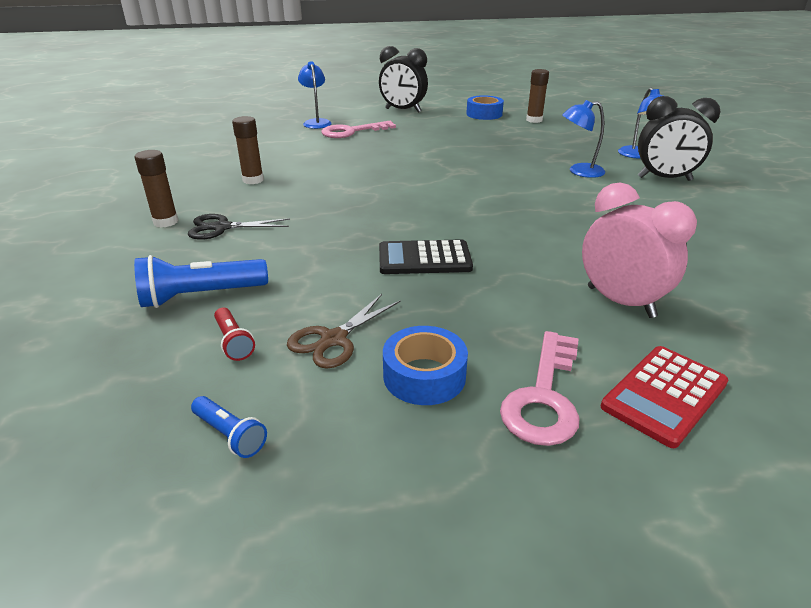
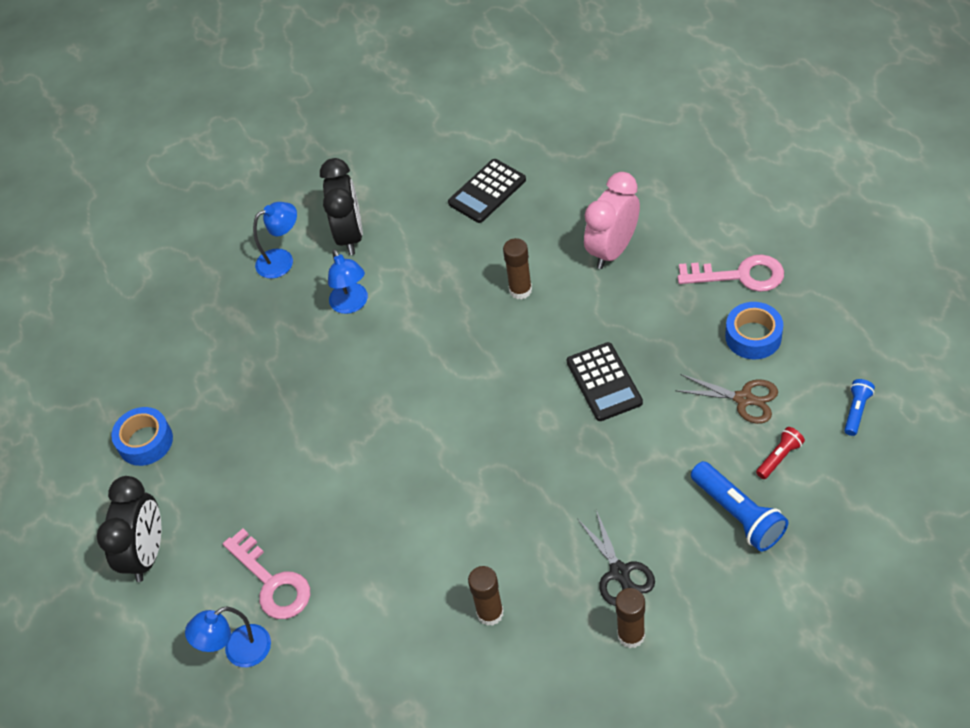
camera: 100 degrees left, 20 degrees up
(534, 120) = (163, 377): brown glue stick -> brown glue stick (520, 290)
(664, 395) = (708, 223): red calculator -> none
(729, 244) = (487, 191): none -> black calculator

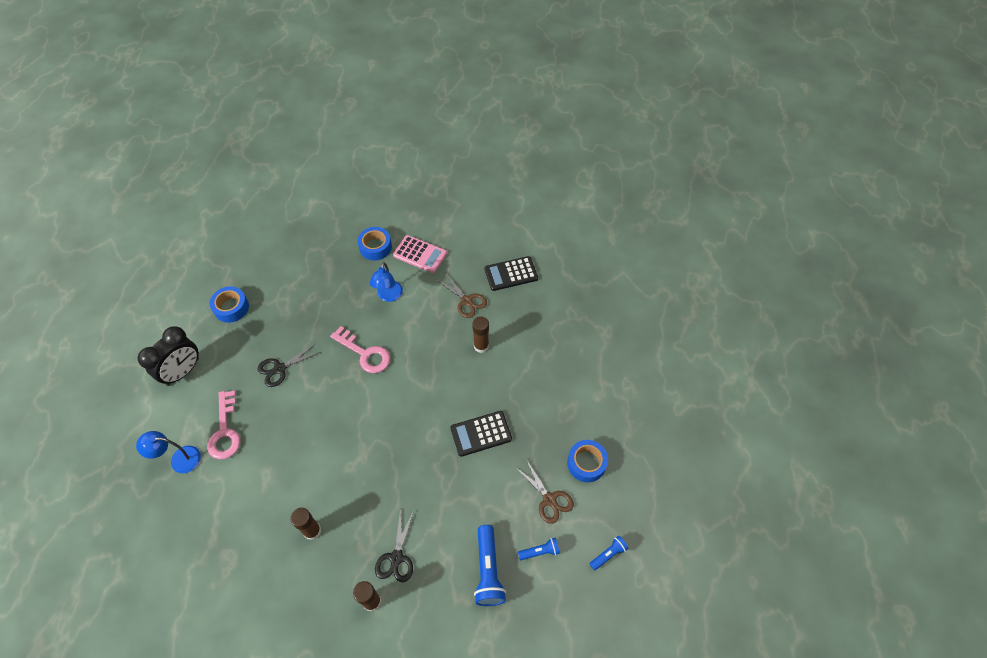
camera: 25 degrees right, 5 degrees up
(280, 469) = (279, 368): none -> black scissors
(282, 260) = (375, 247): blue lamp -> blue tape
(350, 235) = (420, 254): black clock -> pink calculator
(458, 252) = (466, 301): none -> brown scissors
(604, 382) = (481, 433): black calculator -> black calculator turned 60 degrees clockwise
(612, 250) = (550, 354): pink clock -> none
(740, 275) = (610, 419): pink key -> pink key (365, 353)
(779, 457) = (540, 551): red flashlight -> blue flashlight

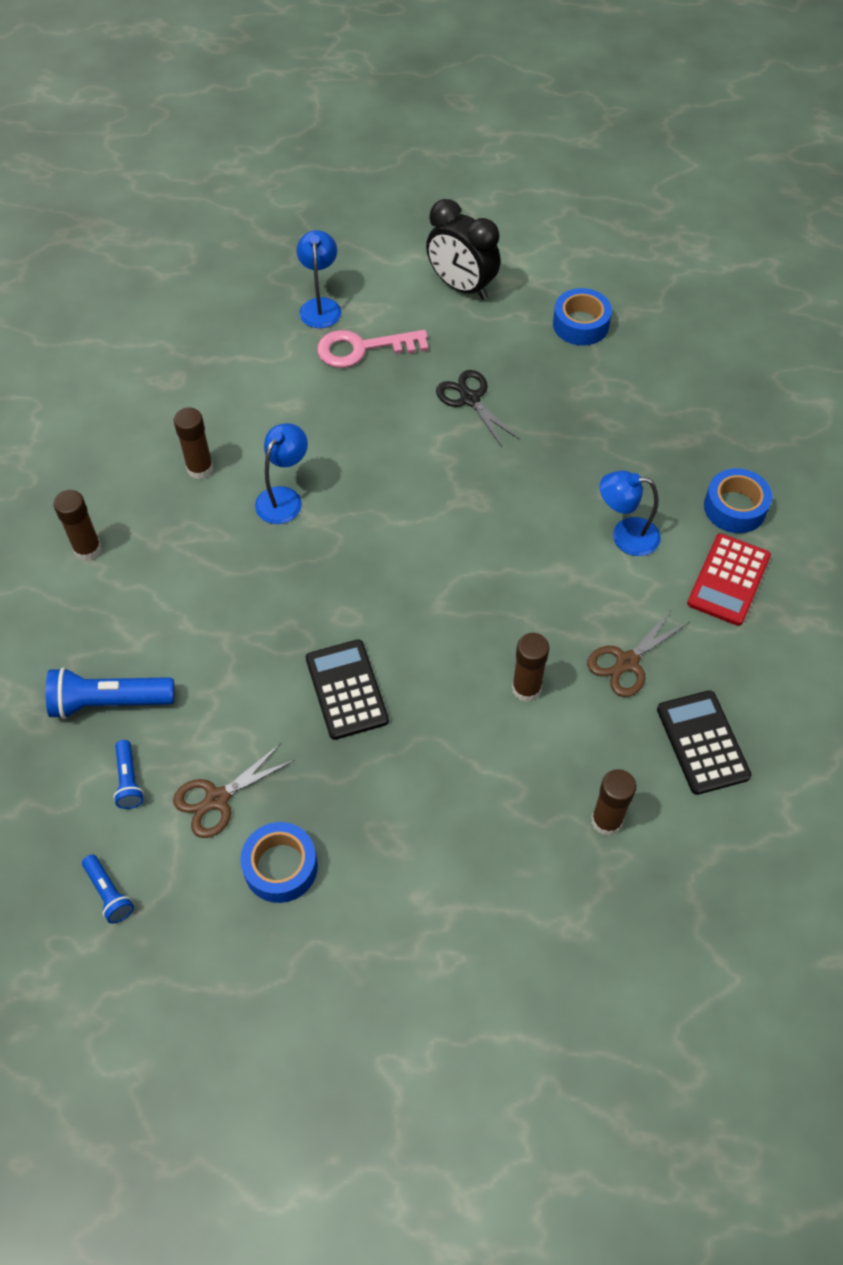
camera: 90 degrees right, 0 degrees up
(343, 475) = (284, 498): none -> blue lamp
(365, 353) = (502, 509): pink key -> none
(396, 558) = (146, 576): black scissors -> none
(420, 254) = (728, 580): pink calculator -> red calculator
(553, 315) = (606, 821): none -> brown glue stick

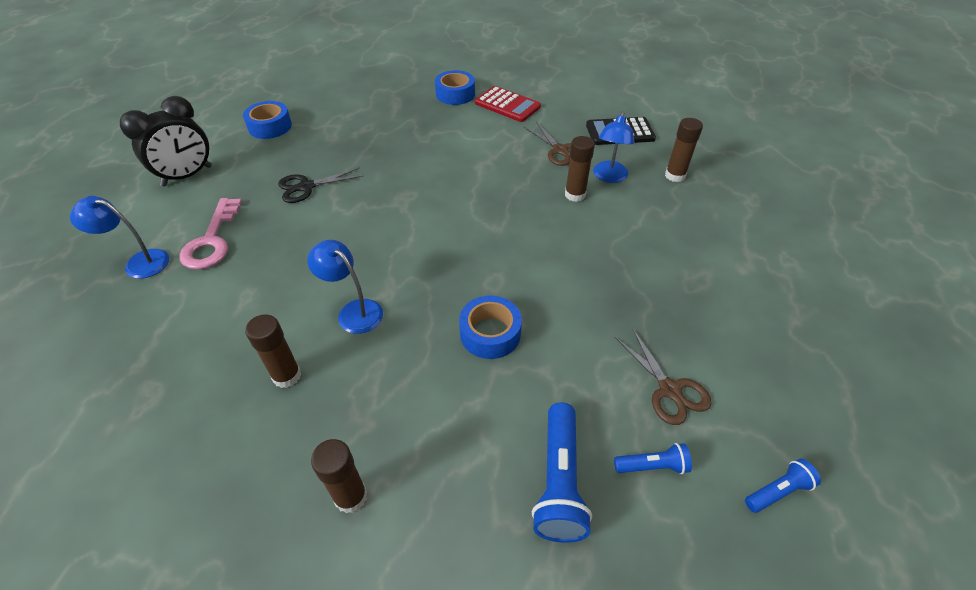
camera: 80 degrees left, 10 degrees down
(280, 867) = (730, 349): blue tape -> blue tape (490, 333)
(346, 689) = (565, 289): black calculator -> none
(625, 535) = (462, 136): blue lamp -> blue lamp (609, 177)

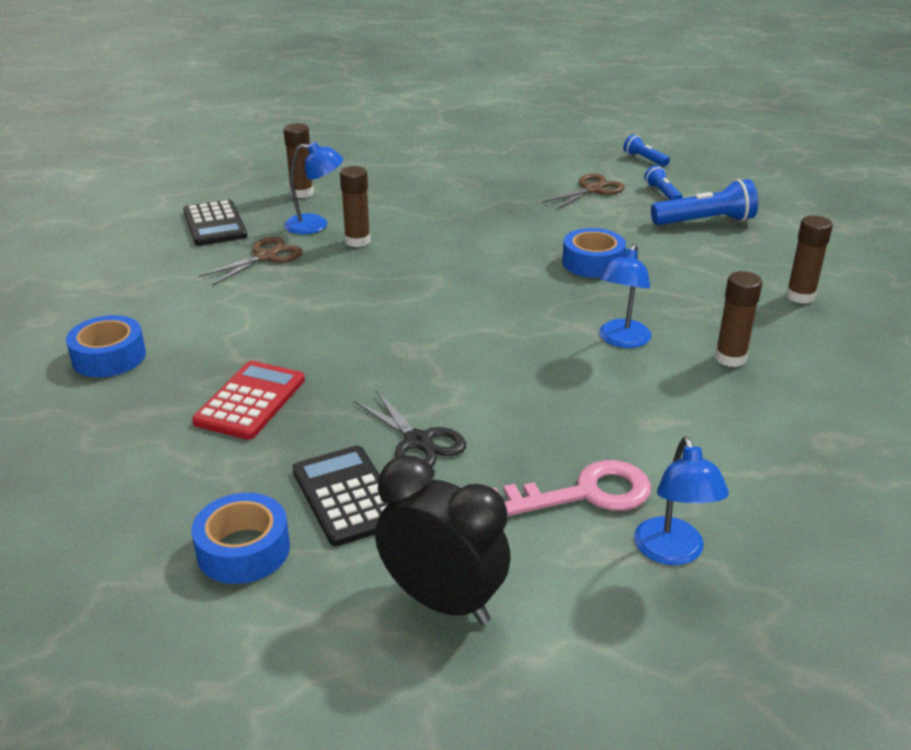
camera: 105 degrees left, 15 degrees down
(281, 158) = (347, 496): none -> black calculator
(507, 105) = (146, 306): red calculator -> red calculator (250, 401)

